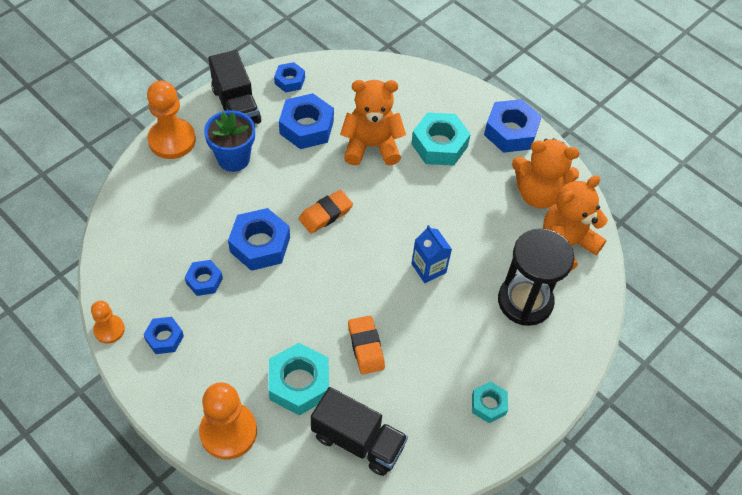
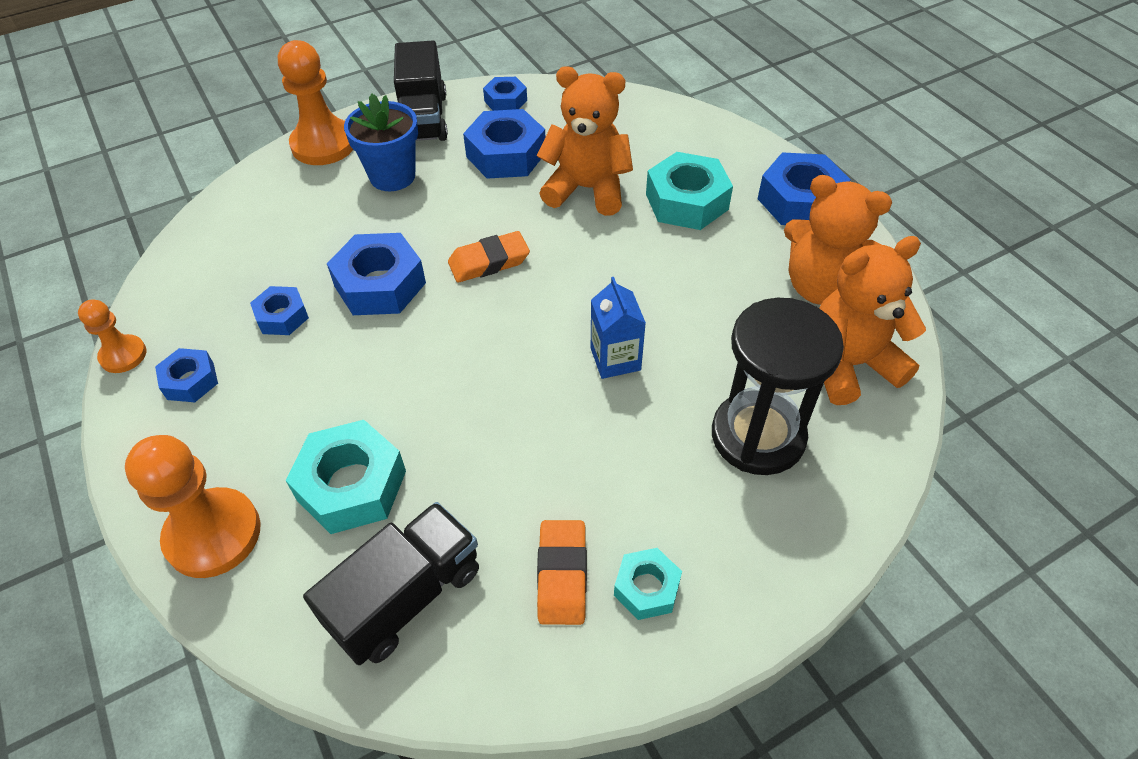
camera: 20 degrees right, 5 degrees down
(358, 441) = (406, 597): black truck -> black truck turned 90 degrees counterclockwise
(366, 347) = (476, 453): orange eraser -> orange eraser (562, 575)

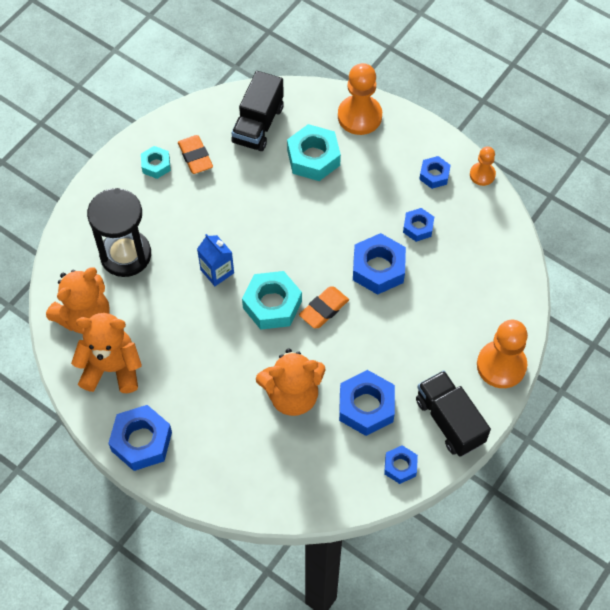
camera: 155 degrees right, 10 degrees up
(392, 176) = (431, 355): blue flower pot -> none
(686, 201) = (219, 410): turquoise nut -> turquoise nut (272, 305)

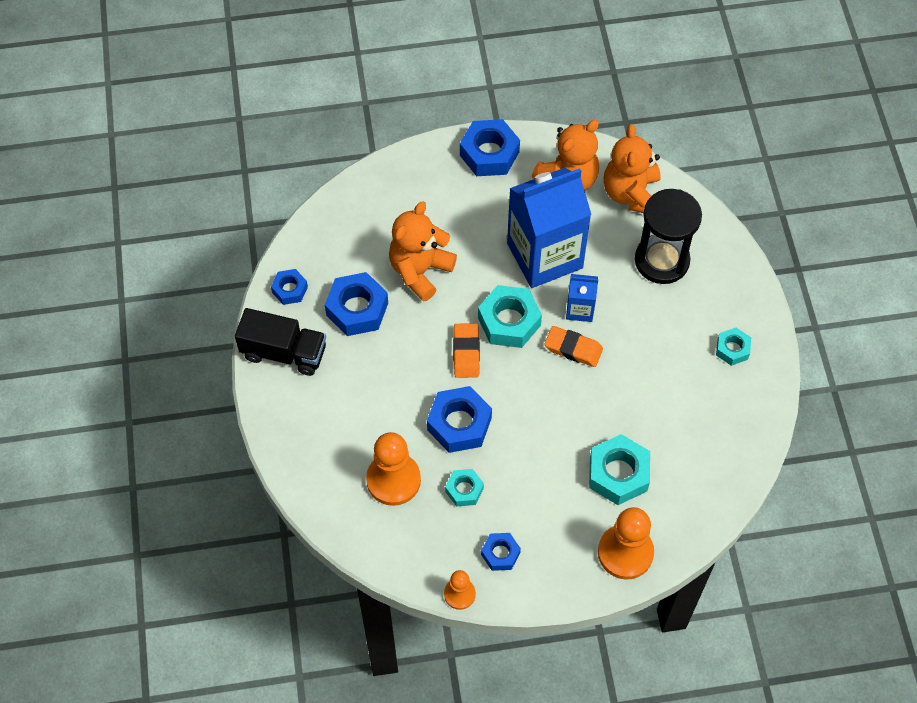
camera: 135 degrees right, 0 degrees up
(195, 157) = (712, 385): orange eraser -> orange eraser (573, 349)
(196, 328) = (544, 256): none -> blue carton
(258, 124) = (699, 462): black truck -> none
(418, 227) = (464, 490): blue nut -> turquoise nut
(501, 365) = (283, 430): orange pawn -> orange pawn (393, 480)

